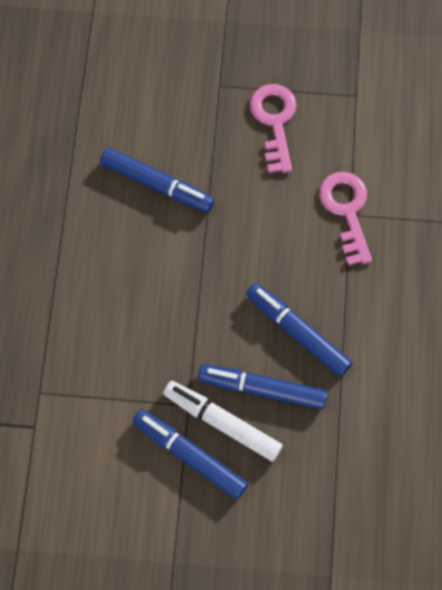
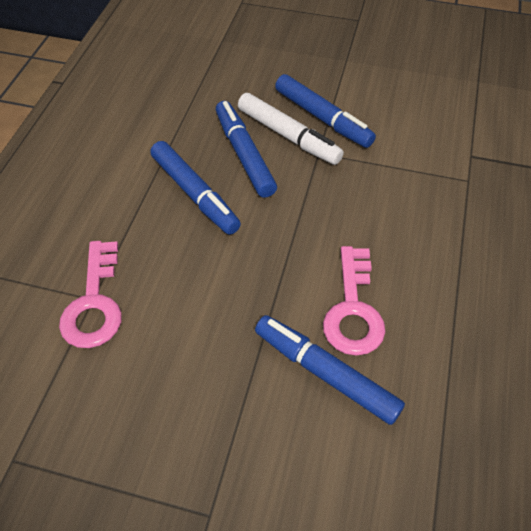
camera: 170 degrees left, 15 degrees down
(262, 389) = (244, 155): blue marker -> blue marker turned 135 degrees counterclockwise
(274, 121) = (143, 439): pink key -> pink key (353, 310)

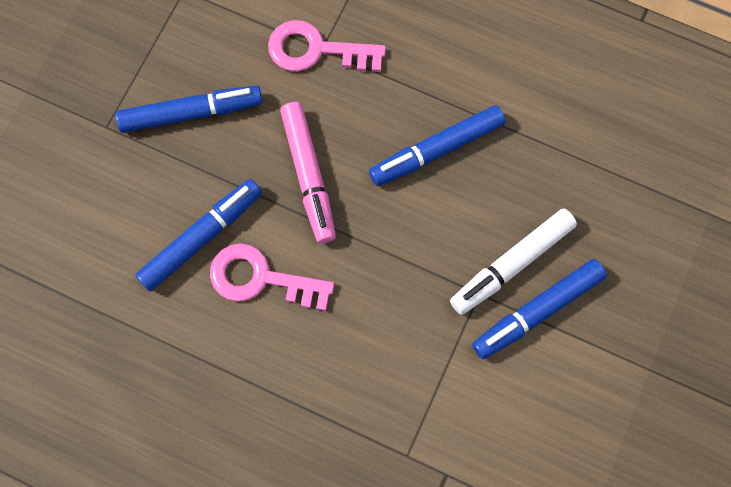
camera: 100 degrees right, 20 degrees up
(236, 287) = (309, 175): none -> pink marker
(244, 155) = (488, 209): blue marker -> blue marker (191, 113)

